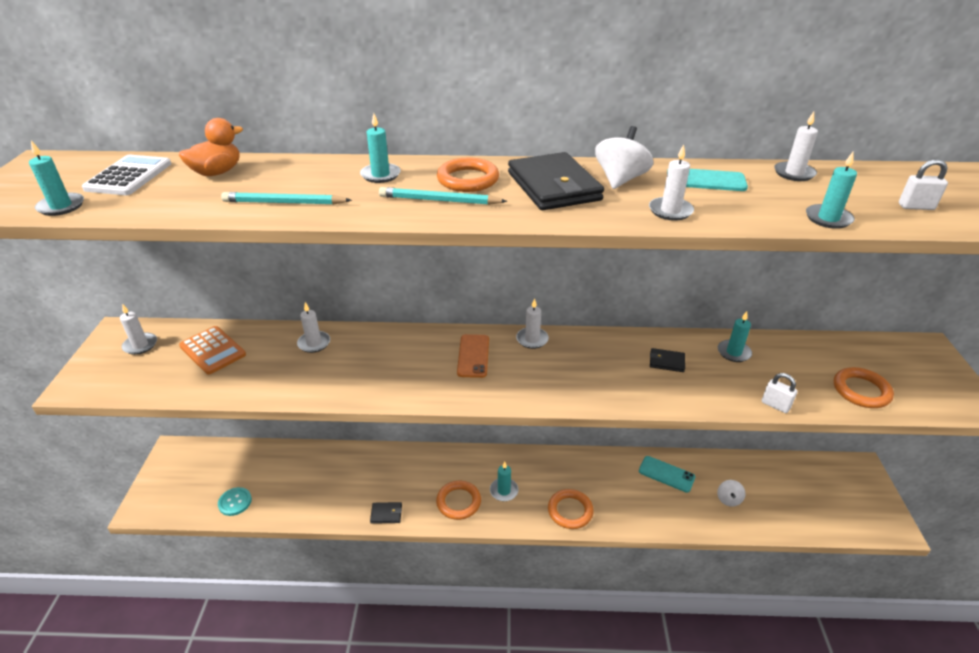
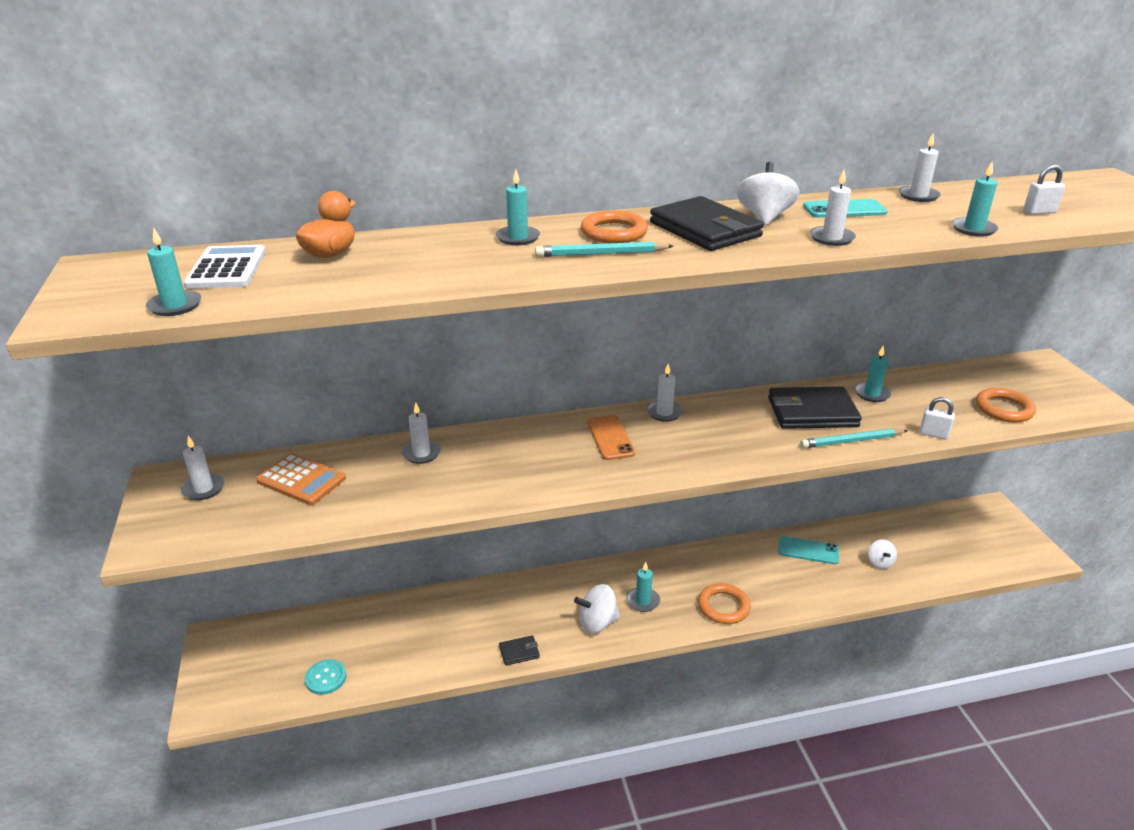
camera: 15 degrees left, 5 degrees down
(284, 203) = (436, 274): turquoise pencil -> turquoise pencil (851, 441)
(458, 502) = (597, 623): orange ring -> white spinning top
(666, 362) = (812, 412): black wallet -> black wallet, size x2.17

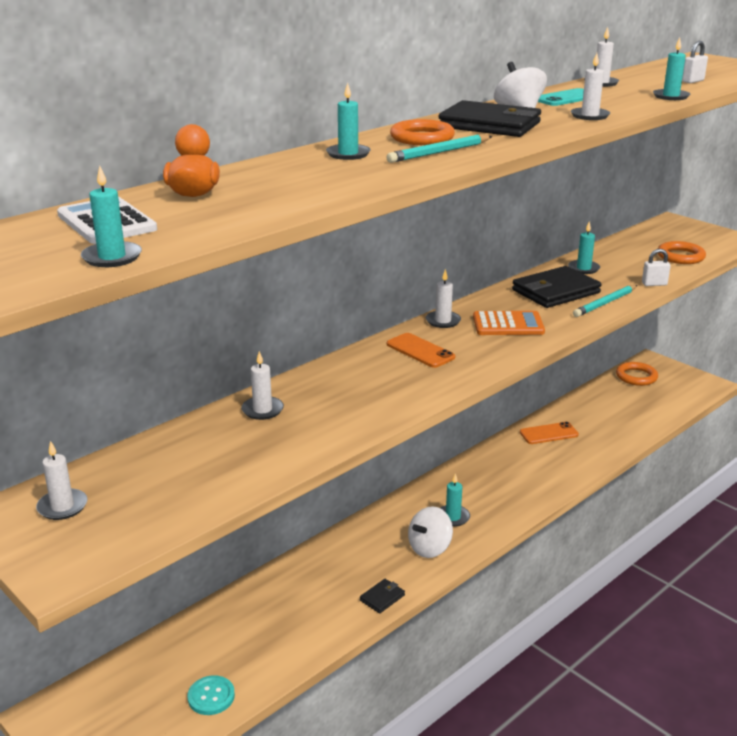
camera: 30 degrees left, 5 degrees down
(301, 480) = (165, 466): orange calculator -> orange calculator (508, 324)
(723, 607) = (521, 497): orange ring -> orange ring (636, 377)
(808, 550) = (549, 434): turquoise phone -> orange phone
(880, 562) = (607, 424): white spinning top -> none

